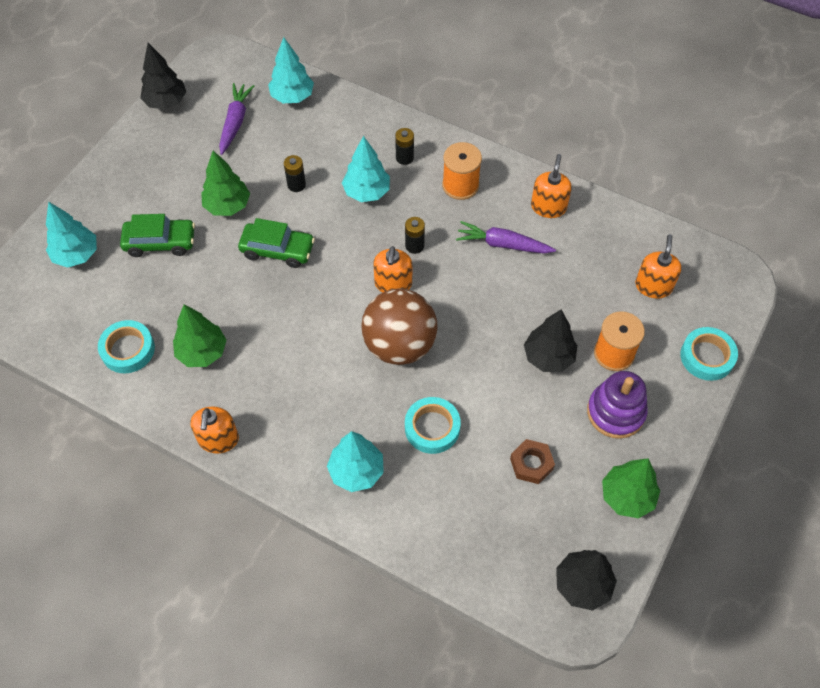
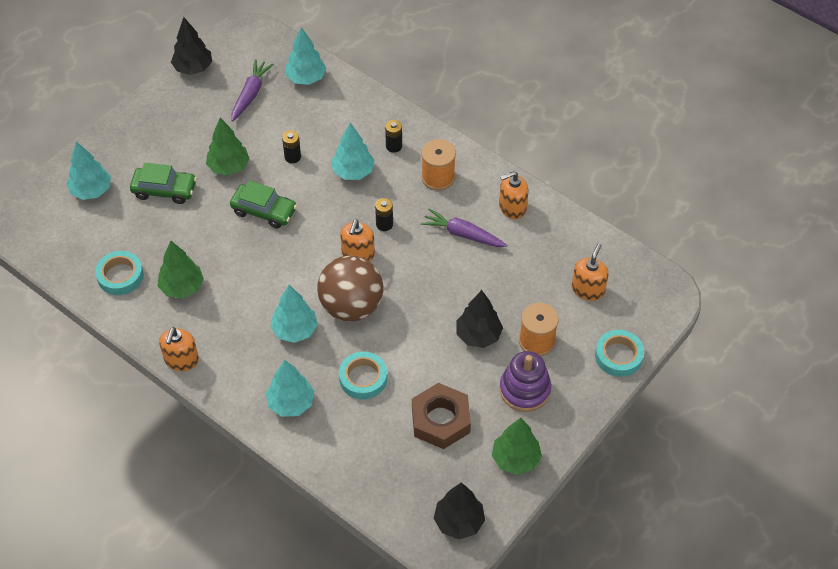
camera: 10 degrees right, 5 degrees down
(342, 383) = (295, 330): none -> turquoise tree
(531, 464) = (440, 420): brown nut -> brown nut, size x1.69
(548, 207) = (512, 207): orange soap dispenser -> orange soap dispenser turned 135 degrees counterclockwise

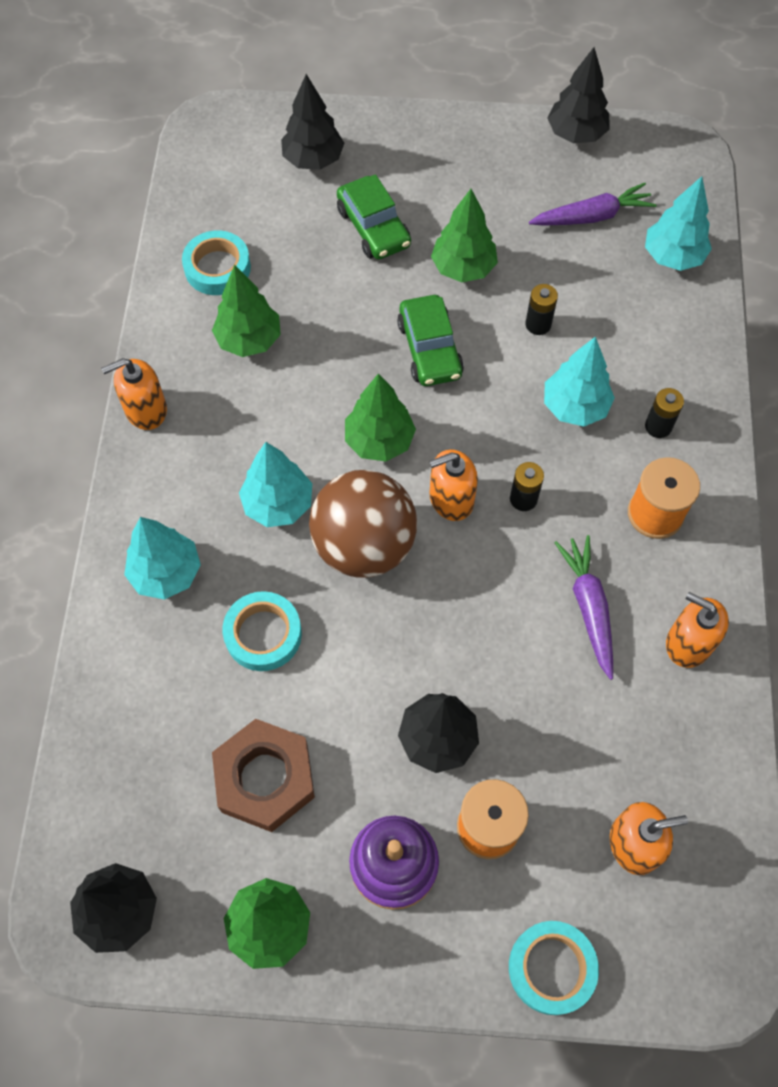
camera: 55 degrees right, 10 degrees up
(91, 191) = (313, 160): turquoise tree -> black tree
(298, 265) = (379, 441): none -> green tree

